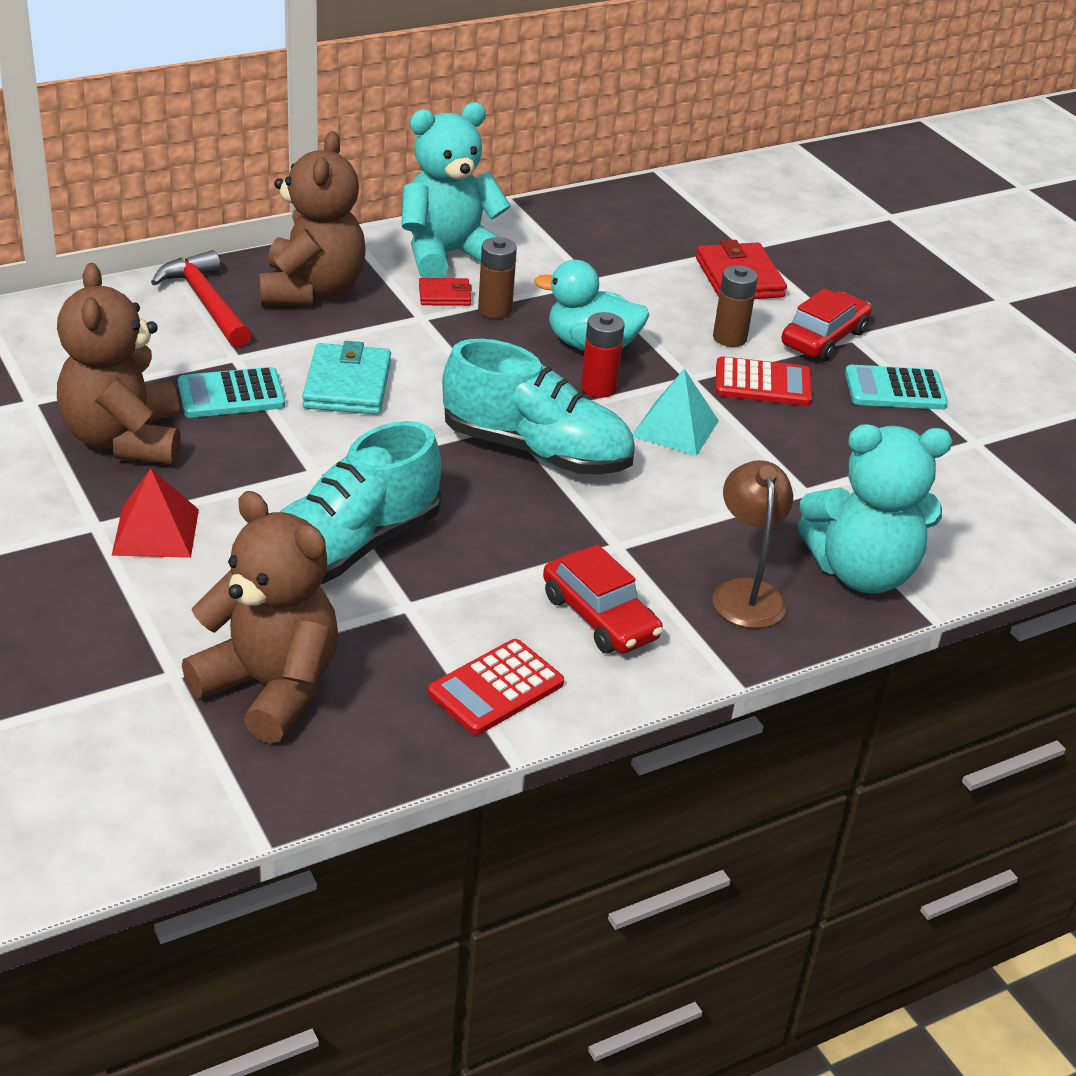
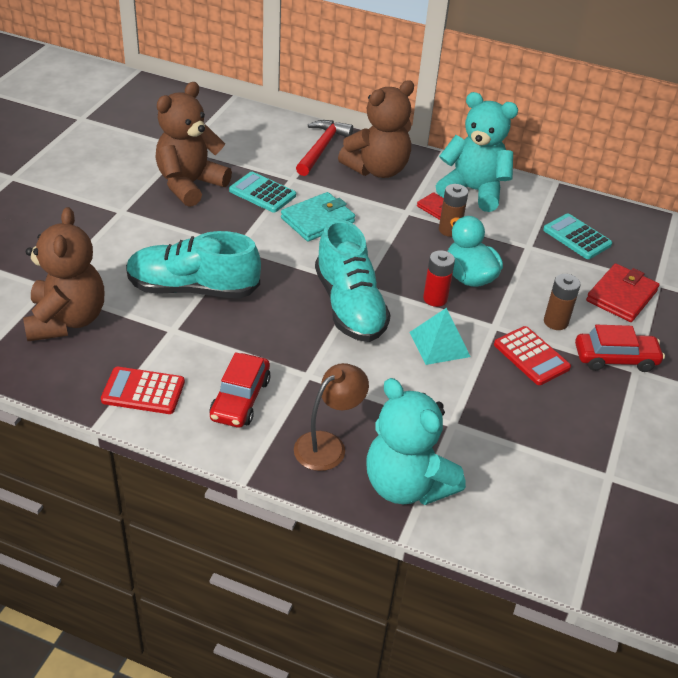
camera: 50 degrees right, 5 degrees up
(155, 532) = (136, 229): red pyramid -> none
(895, 389) = (609, 414): turquoise calculator -> turquoise calculator (577, 237)

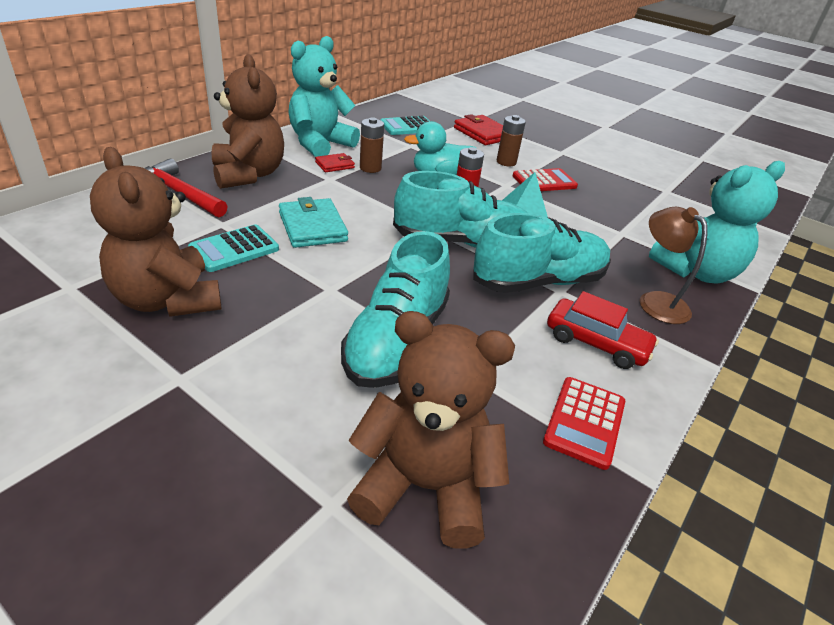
camera: 75 degrees left, 5 degrees down
(314, 360) = (538, 282): none -> turquoise shoe
(615, 358) = (549, 155): red car -> none

